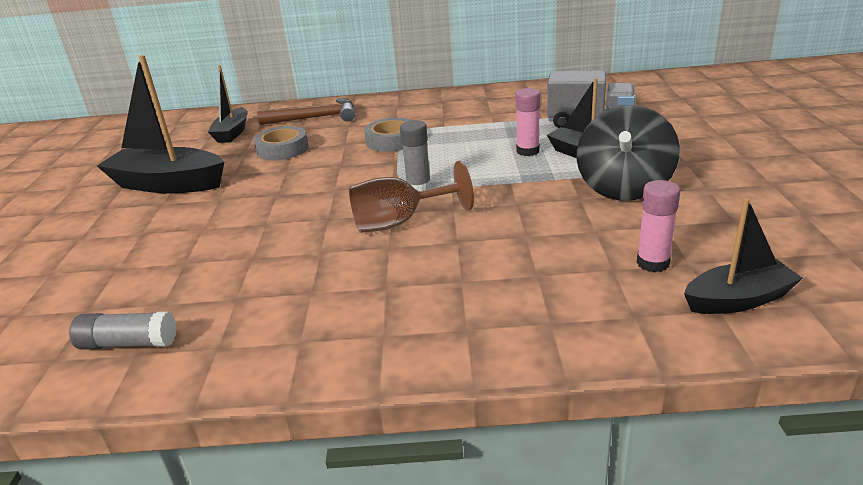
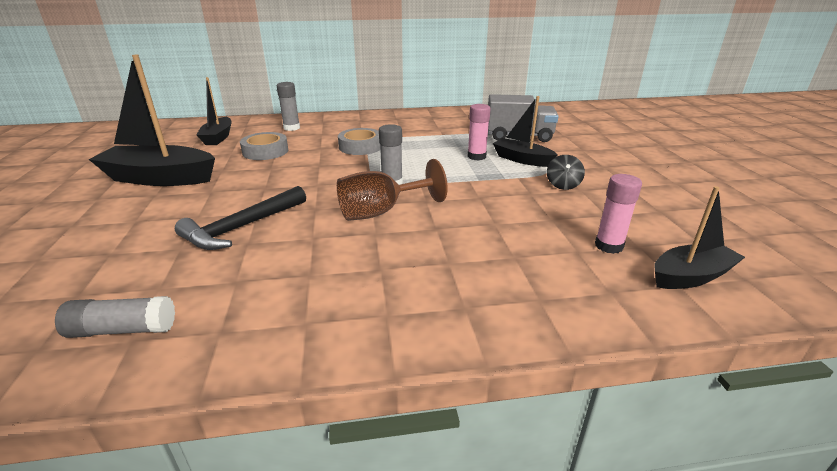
camera: 10 degrees left, 0 degrees up
(248, 240) = (242, 227): none -> black hammer
(316, 118) = (291, 128): brown hammer -> grey glue stick
(623, 187) = (563, 185): black spinning top -> black spinning top, size x0.46

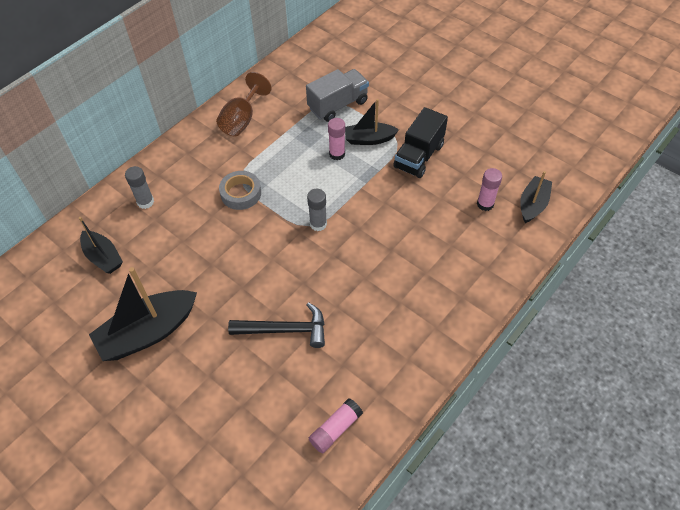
camera: 40 degrees left, 25 degrees up
(122, 330) = (335, 429): grey glue stick -> pink glue stick
(242, 227) = (285, 330): black hammer -> black hammer turned 90 degrees counterclockwise
(265, 151) = (176, 248): grey tape -> none
(381, 212) = (346, 257): brown goblet -> brown goblet (241, 120)
(563, 185) = (418, 156): black spinning top -> black truck

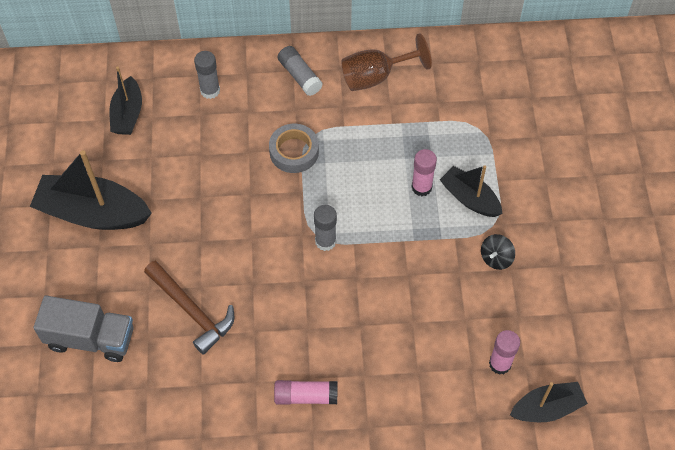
camera: 45 degrees right, 5 degrees up
(195, 152) = (299, 76): none -> grey glue stick
(285, 330) = (192, 311): black hammer -> brown hammer
(335, 429) = (137, 430): pink glue stick -> pink glue stick (306, 396)
(338, 105) = (482, 136): grey truck -> grey truck (91, 338)
(418, 156) = (496, 258): black truck -> black spinning top

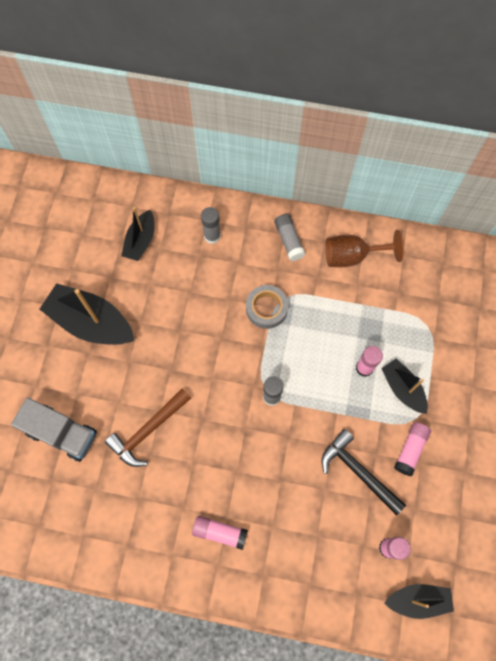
camera: 15 degrees right, 10 degrees up
(192, 311) = (148, 431): brown hammer -> brown hammer turned 75 degrees clockwise
(444, 294) = (358, 471): none -> black hammer
(496, 258) = (410, 450): black spinning top -> pink glue stick

